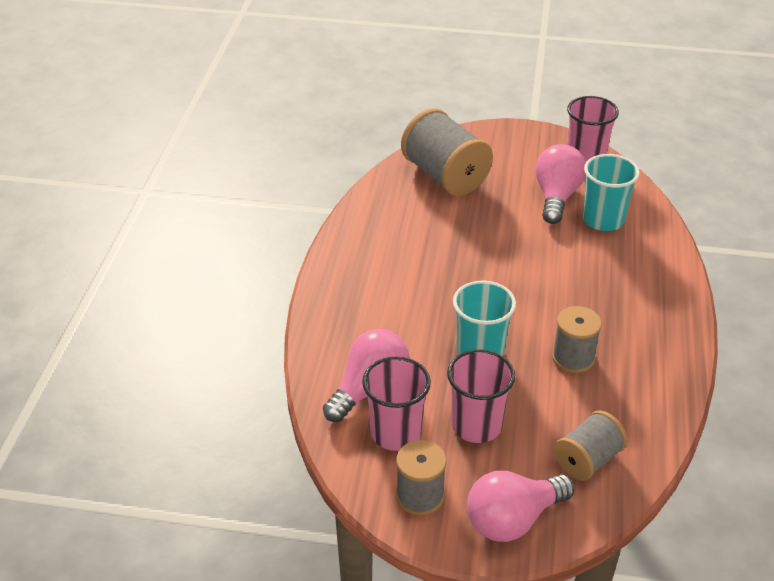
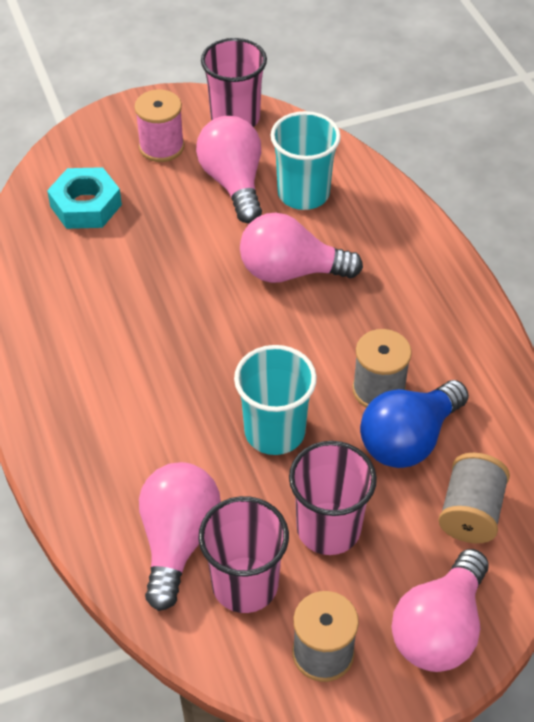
camera: 30 degrees left, 10 degrees up
(445, 176) = (86, 205): grey spool -> turquoise nut
(520, 159) = (161, 147): none -> pink spool
(560, 263) = (291, 271): none -> pink light bulb
(573, 397) = (408, 439): none -> blue light bulb

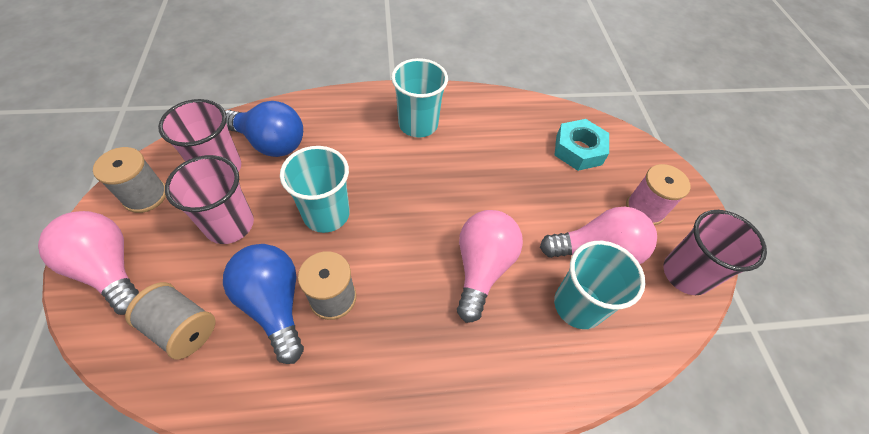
camera: 100 degrees right, 5 degrees up
(87, 375) = (418, 124): none -> turquoise cup
(178, 541) = (270, 143): pink light bulb -> blue light bulb

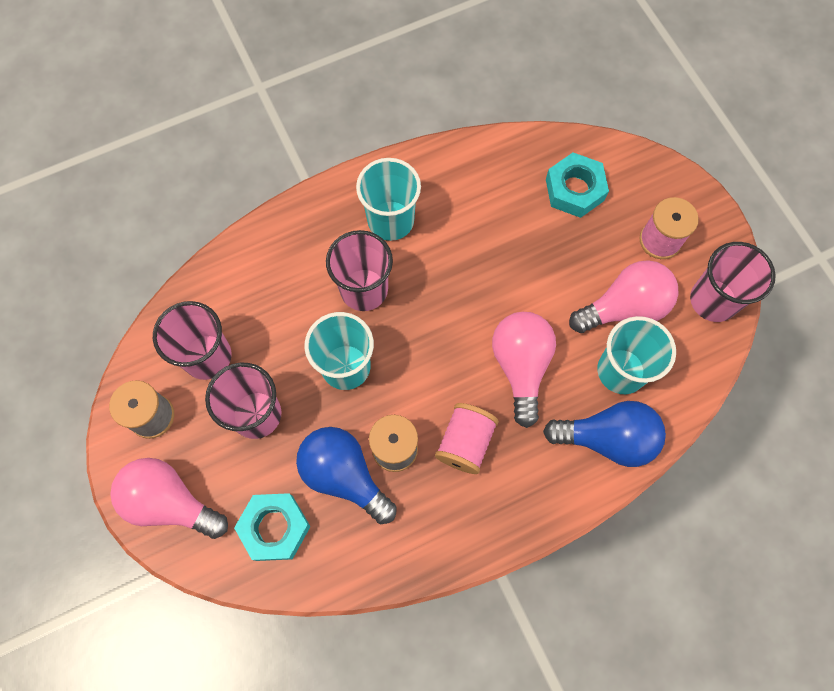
camera: 15 degrees left, 15 degrees up
(182, 328) = (274, 528): grey spool -> turquoise nut
(270, 143) = (243, 305): blue light bulb -> blue light bulb (607, 438)
(372, 163) = (364, 289): none -> pink cup
(401, 317) = (465, 443): none -> pink spool

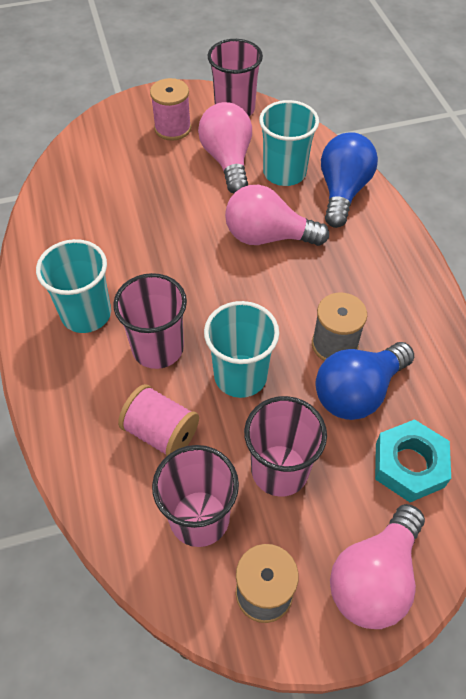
camera: 80 degrees left, 15 degrees down
(465, 443) = (335, 288): pink spool -> pink spool (161, 432)
(574, 190) = (105, 171): turquoise nut -> none

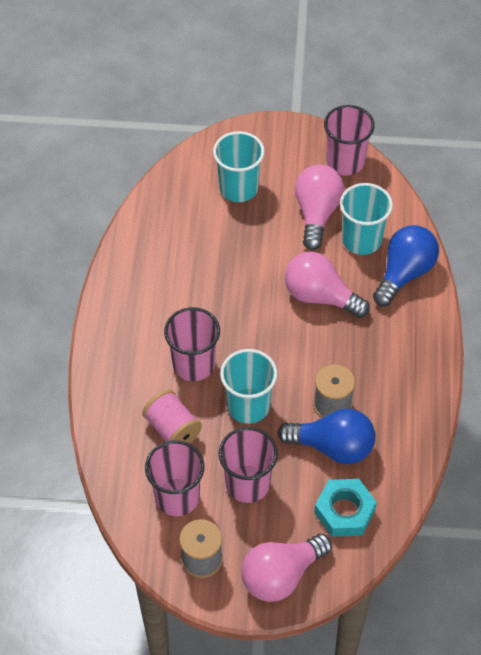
camera: 20 degrees right, 0 degrees up
(86, 314) = (149, 319): turquoise cup -> turquoise cup (238, 188)
(172, 128) = (281, 166): pink spool -> none
(357, 392) = (332, 446): blue light bulb -> blue light bulb turned 150 degrees counterclockwise

